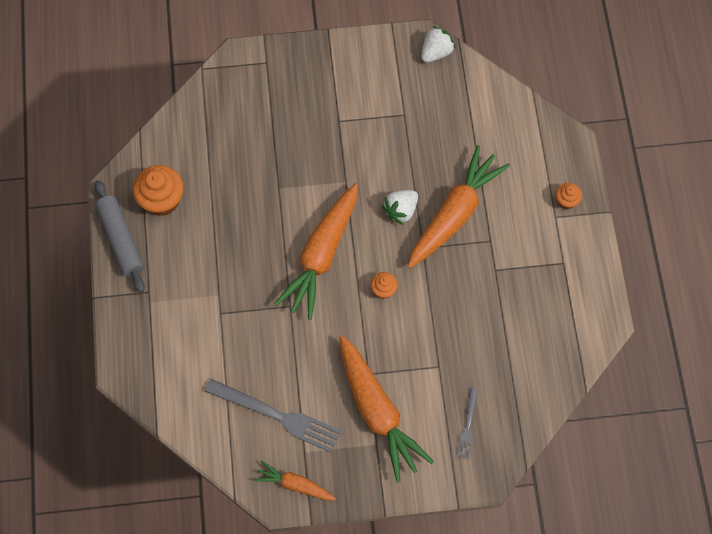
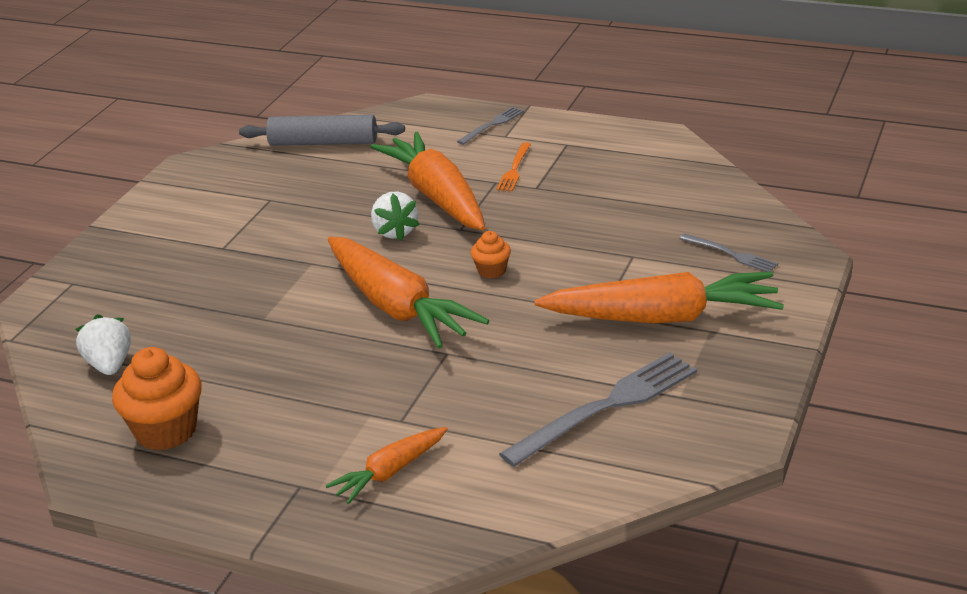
camera: 60 degrees left, 35 degrees down
(121, 239) = (184, 492): grey rolling pin -> grey rolling pin (323, 142)
(295, 485) = (727, 417): orange carrot -> orange carrot (390, 472)
(436, 52) = (216, 160): white strawberry -> white strawberry (109, 365)
(512, 245) = (514, 169): none -> orange fork
(566, 201) = (492, 125): orange cupcake -> grey fork

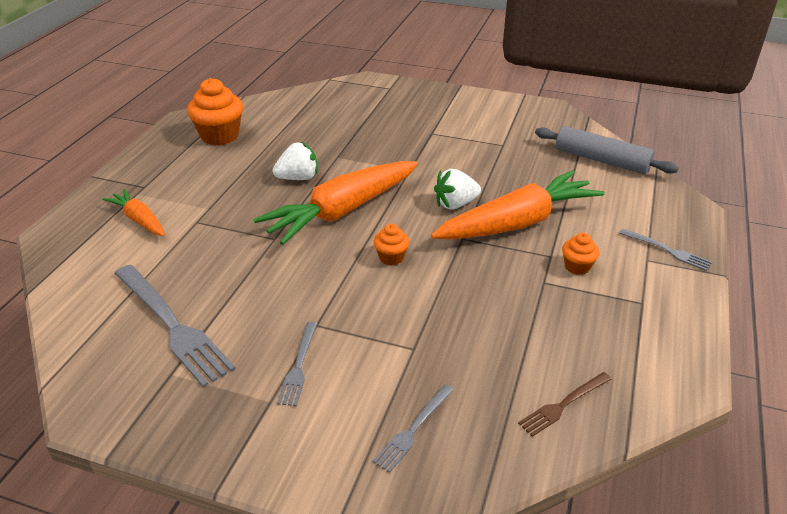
camera: 85 degrees right, 5 degrees up
(109, 365) = (295, 111): white strawberry -> white strawberry (298, 178)
(323, 142) = (601, 160): grey rolling pin -> grey rolling pin turned 60 degrees counterclockwise
(514, 169) = (577, 267): orange fork -> orange cupcake
(662, 317) = (299, 366): orange carrot -> grey fork
(693, 187) = (563, 405): none -> brown fork

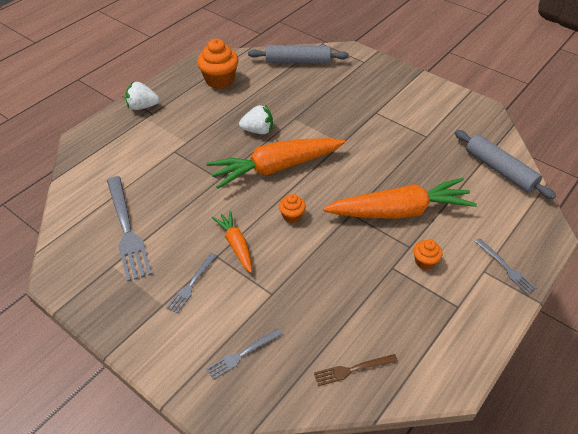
camera: 20 degrees right, 10 degrees up
(139, 220) = (138, 141): orange carrot -> orange carrot (236, 245)
(310, 101) = (298, 62): none -> grey rolling pin
(455, 204) = (361, 182): white strawberry -> white strawberry (142, 106)

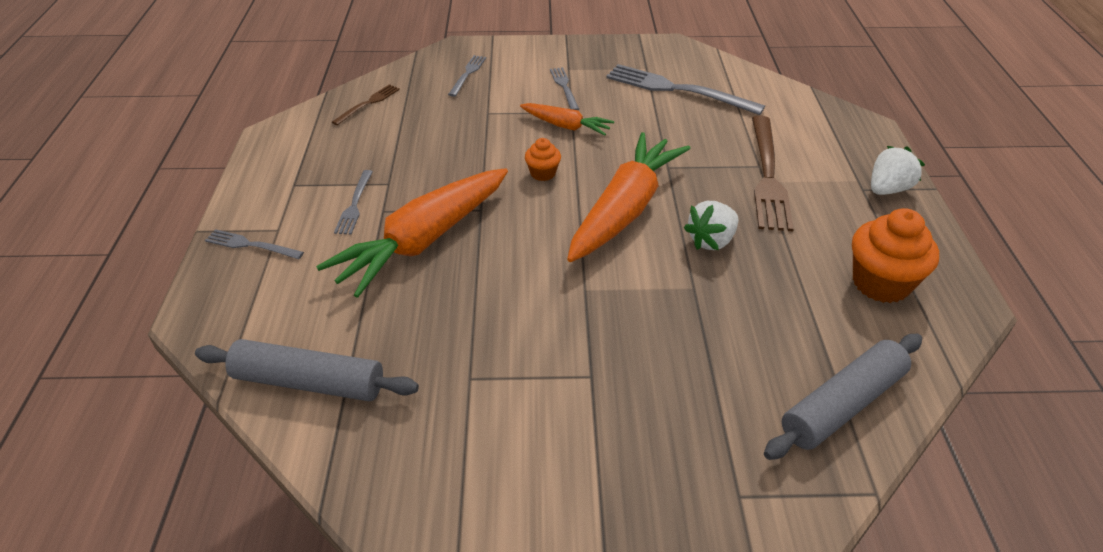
camera: 140 degrees right, 5 degrees down
(180, 143) = (767, 176): none -> brown fork
(425, 262) = (354, 204): orange cupcake -> grey fork

